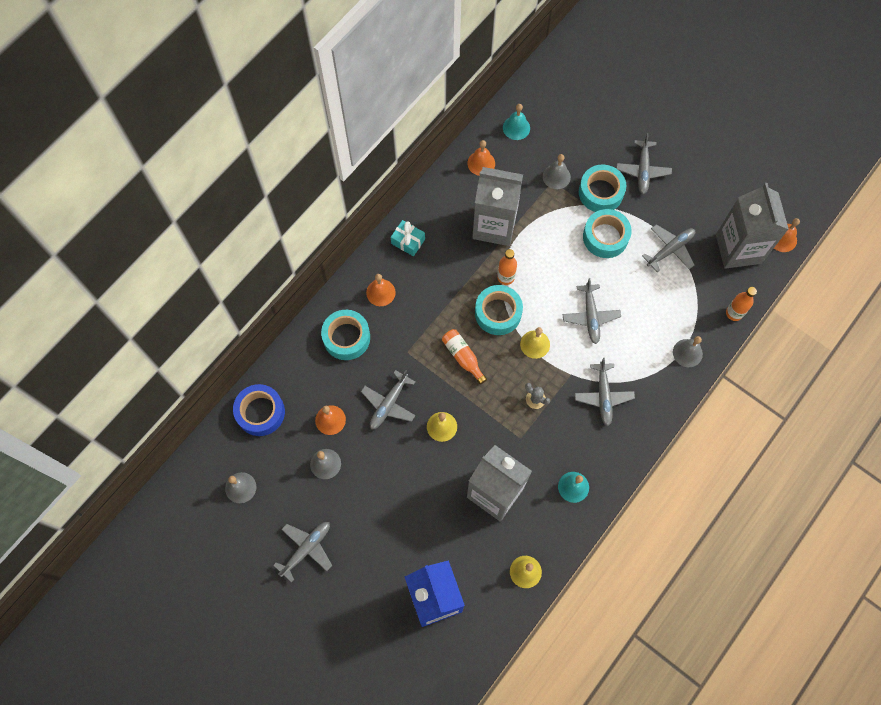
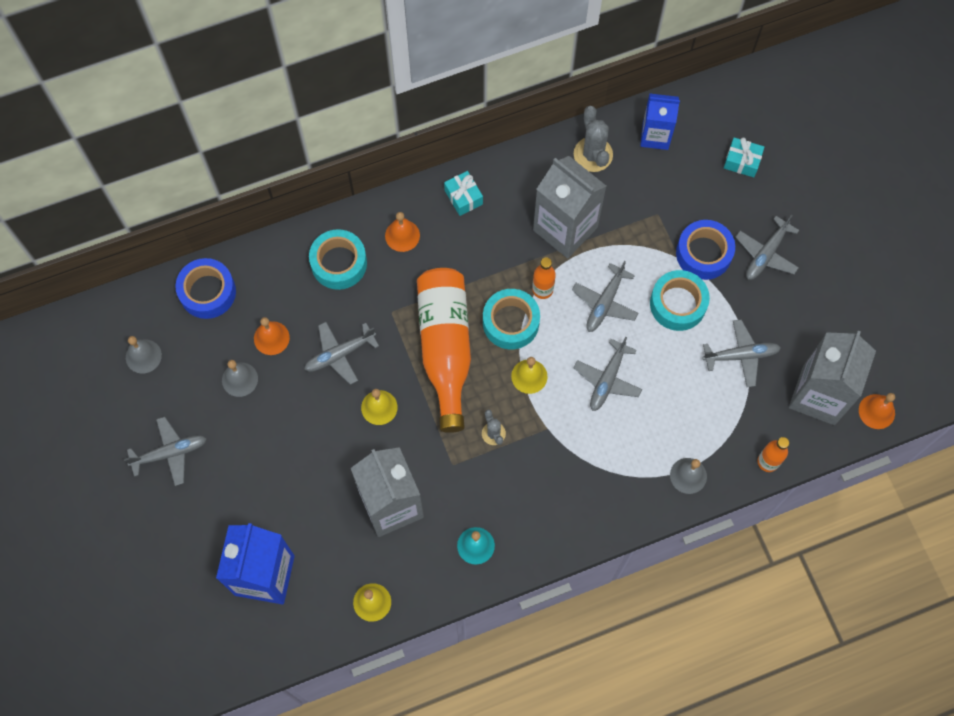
camera: 30 degrees right, 0 degrees up
(463, 357) = (445, 348): orange bottle -> orange bottle, size x2.20
(481, 163) = (593, 154): orange bell -> grey cactus
(516, 128) = (655, 136): turquoise bell -> blue carton
(556, 176) = (666, 211): grey bell -> none
(586, 115) = (742, 161): none -> turquoise gift
(600, 192) = (703, 253): turquoise tape -> blue tape
(603, 396) = (567, 470): grey plane -> grey plane (605, 302)

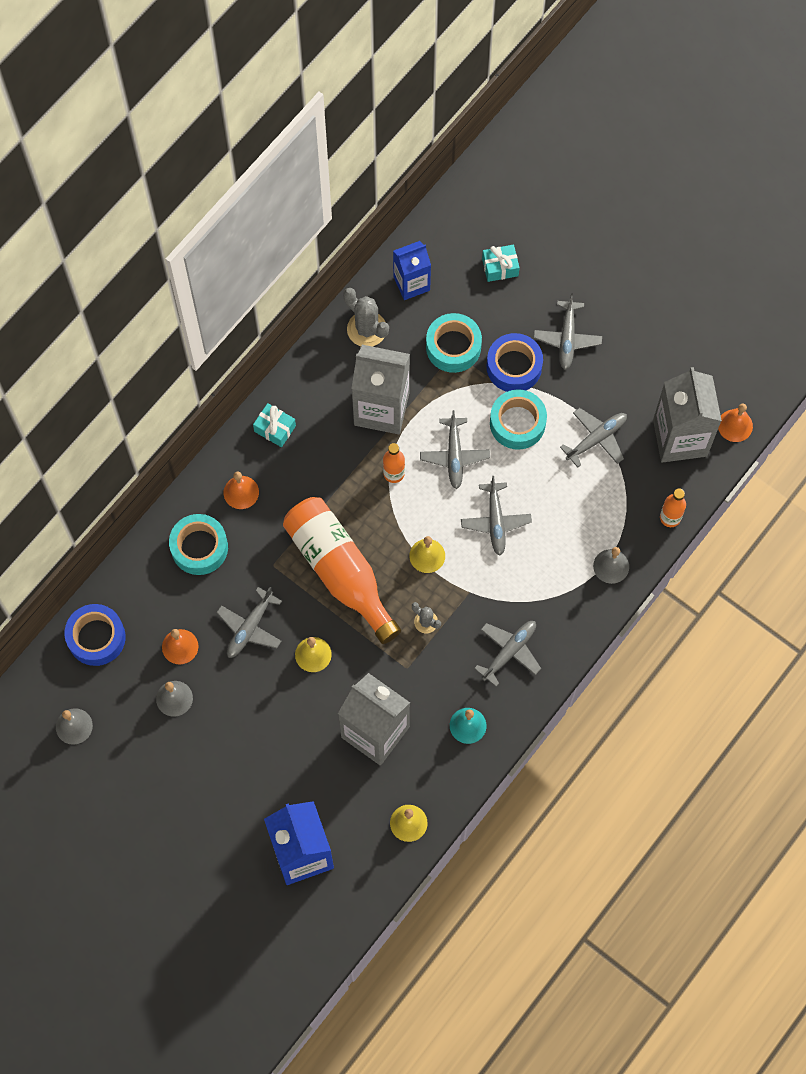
camera: 30 degrees left, 0 degrees up
(169, 453) = (152, 797): grey plane -> grey plane (509, 652)
(511, 322) = (383, 517): turquoise tape -> turquoise tape (453, 347)

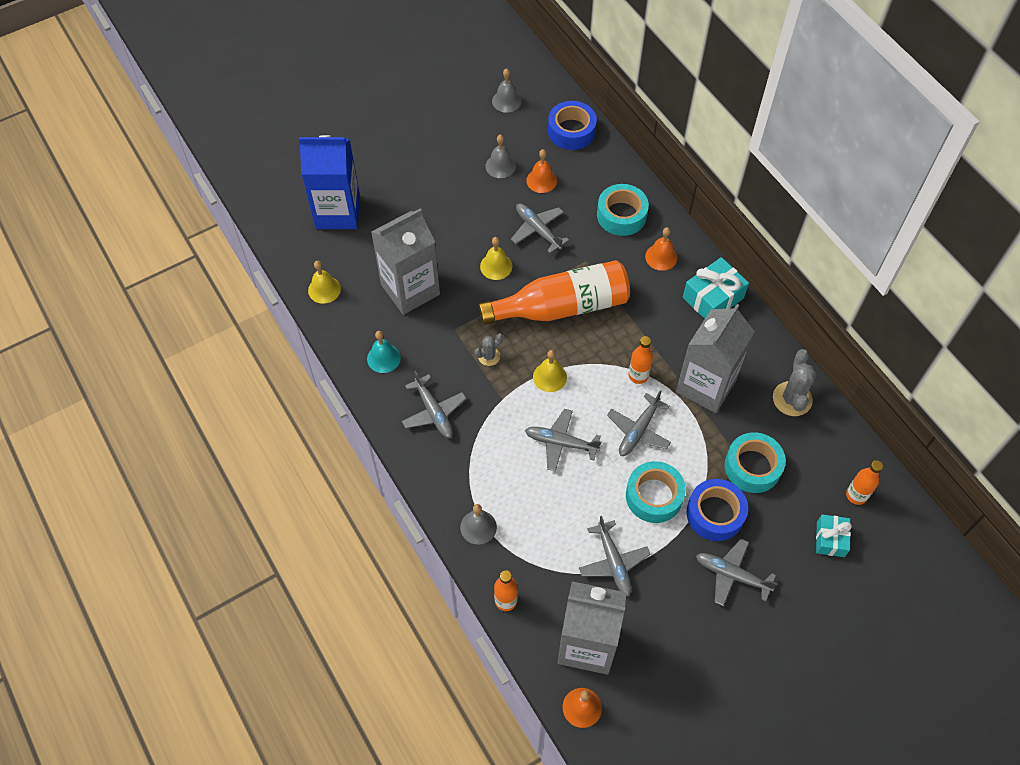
camera: 110 degrees right, 10 degrees down
(275, 429) = (713, 298): turquoise gift -> turquoise gift, size x1.57
(366, 329) = (792, 399): grey cactus -> grey cactus turned 60 degrees counterclockwise
(411, 283) = (832, 452): blue carton -> none
(447, 255) = (856, 495): none -> orange bottle
(454, 455) = (639, 430): grey plane -> grey plane turned 75 degrees counterclockwise

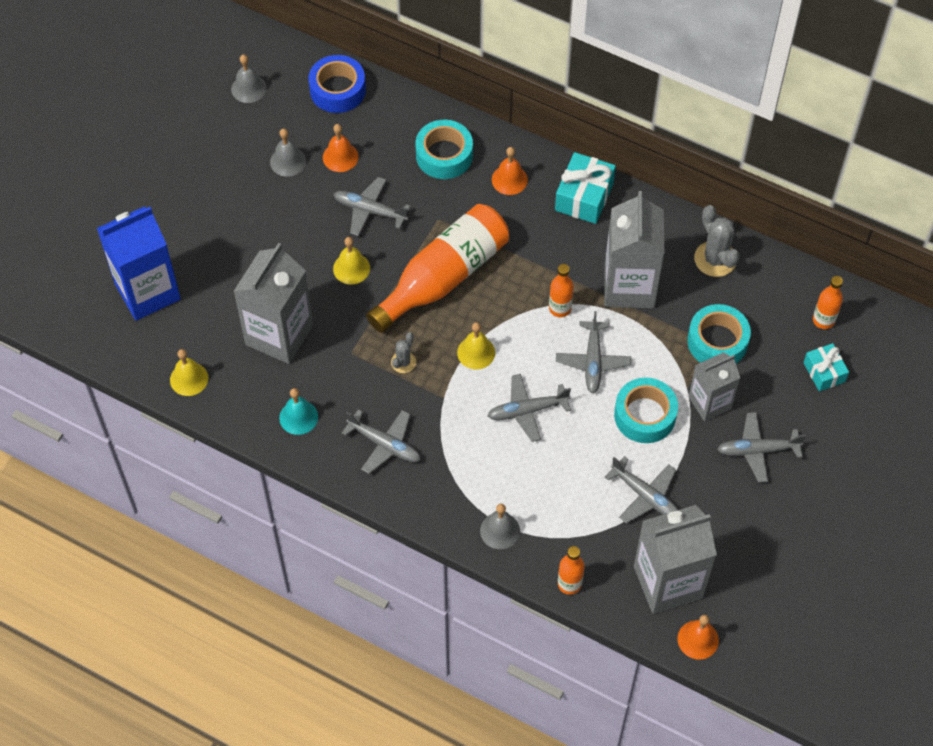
camera: 30 degrees left, 0 degrees up
(715, 514) = (709, 402): blue tape -> grey carton

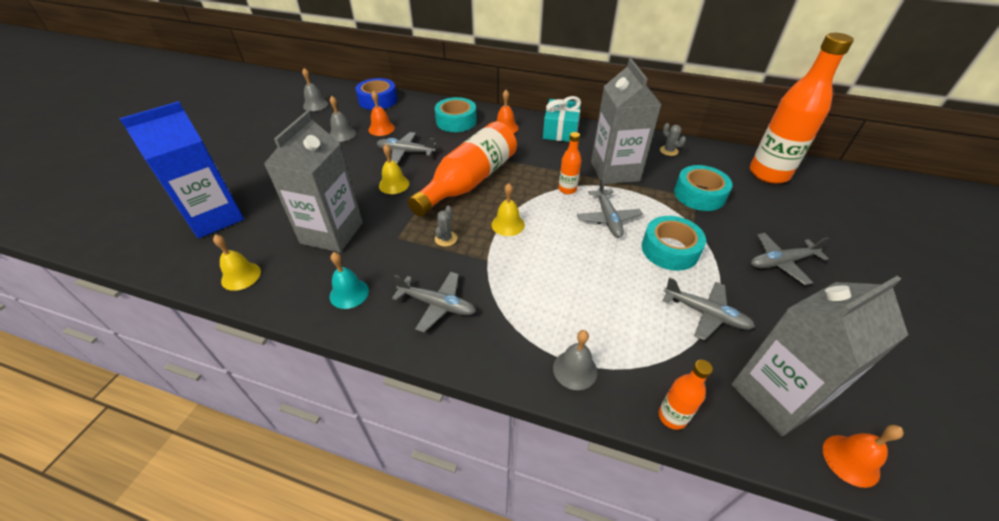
camera: 10 degrees left, 15 degrees down
(527, 410) = (566, 259): grey plane -> none
(709, 402) = (718, 234): grey carton -> none
(715, 259) = (669, 151): grey cactus -> grey cactus, size x0.57
(823, 320) = (768, 174): orange bottle -> orange bottle, size x2.20
(824, 372) = (793, 203): turquoise gift -> none

